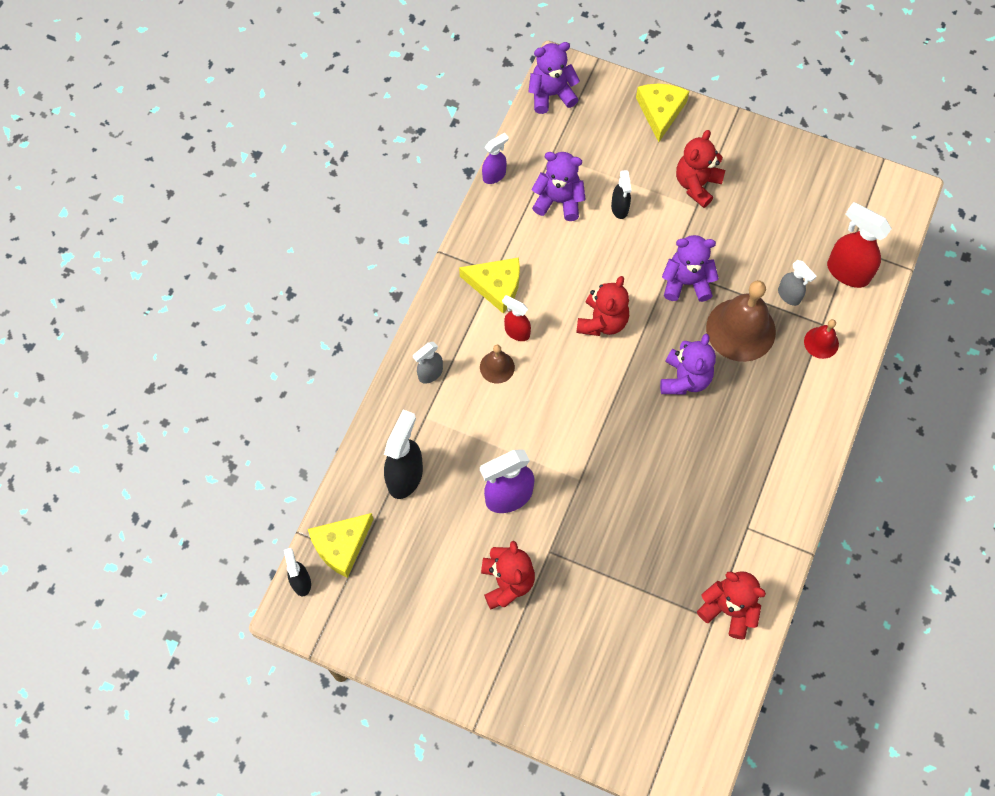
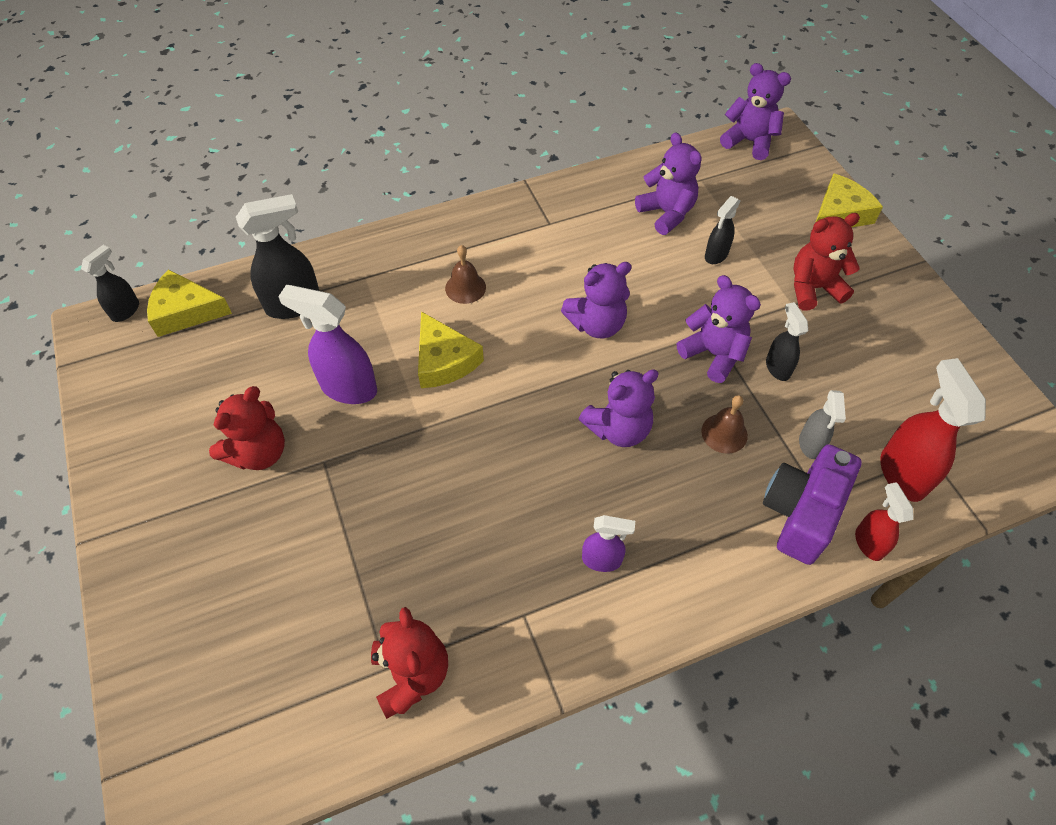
camera: 45 degrees right, 10 degrees down
(430, 374) = (408, 251): grey spray bottle -> none
(494, 175) = (633, 161): purple spray bottle -> purple spray bottle (602, 560)
(496, 286) = (538, 233): yellow cheese -> yellow cheese (444, 360)
(516, 332) = (513, 276): red spray bottle -> red spray bottle (868, 542)
(602, 321) = (597, 324): red teddy bear -> purple teddy bear
(728, 260) = (777, 367): none -> black spray bottle
(740, 329) = (724, 433): brown bell -> brown bell, size x0.50
(821, 342) = (801, 513): red bell -> purple camera

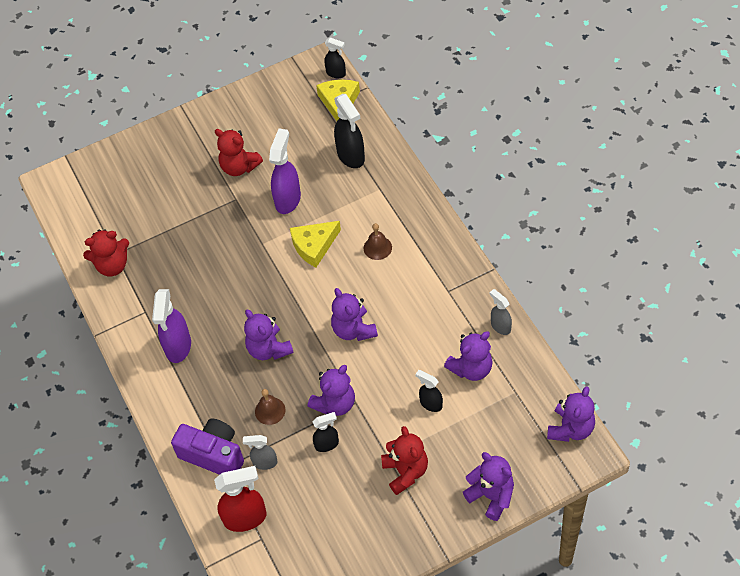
camera: 90 degrees right, 0 degrees up
(602, 560) = (178, 347): purple spray bottle -> purple spray bottle, size x1.72
(609, 182) = (500, 326): none -> grey spray bottle
(839, 214) = (491, 496): yellow cheese -> purple teddy bear
(868, 542) = (194, 493): red spray bottle -> none

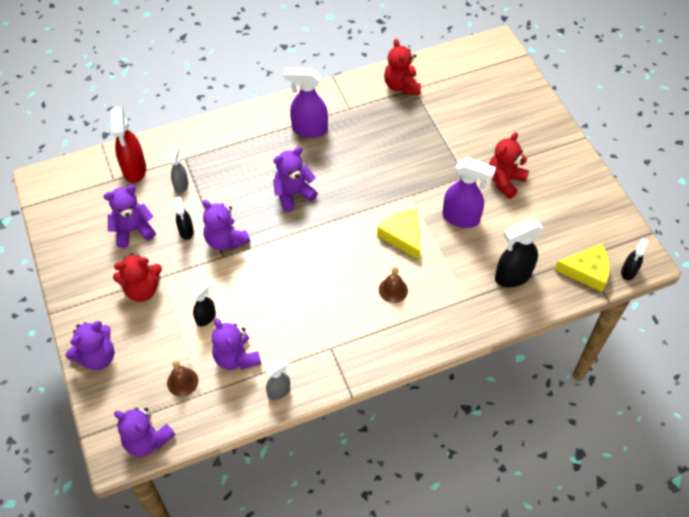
camera: 90 degrees right, 0 degrees up
(213, 455) = (198, 150): purple camera -> none
(270, 410) = (230, 191): brown bell -> brown bell (182, 382)
(353, 330) = (300, 261): purple teddy bear -> purple teddy bear (133, 230)

